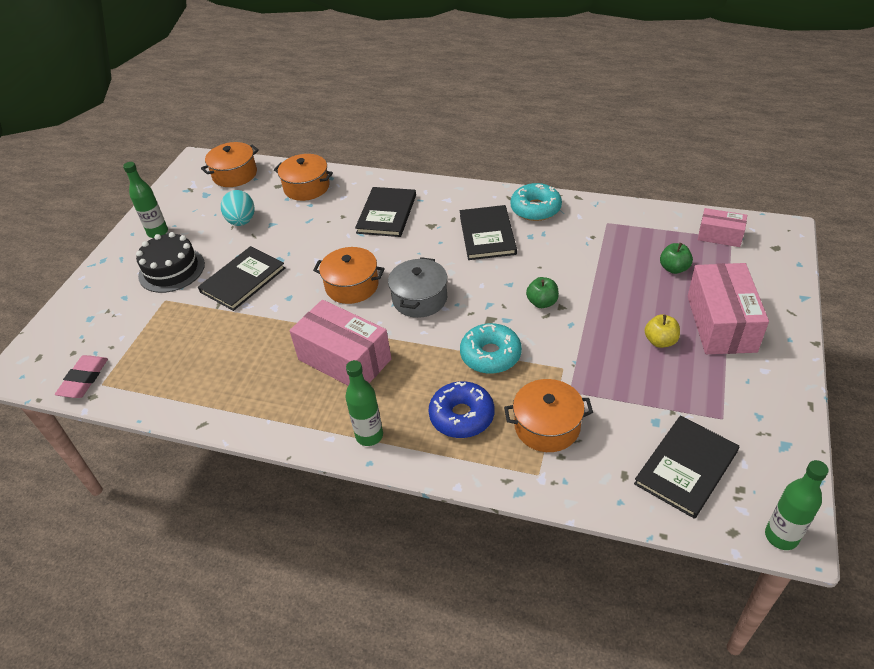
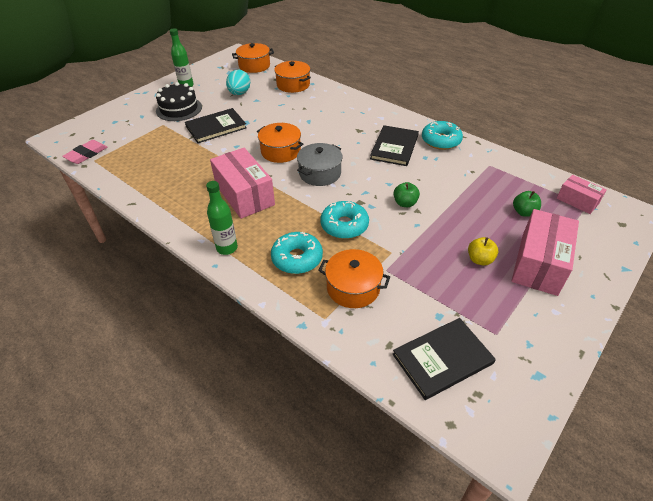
camera: 20 degrees right, 0 degrees up
(386, 214) = (333, 114): black book -> none
(462, 416) = (297, 258): blue donut -> turquoise donut
(781, 536) = (491, 446): green bottle -> none

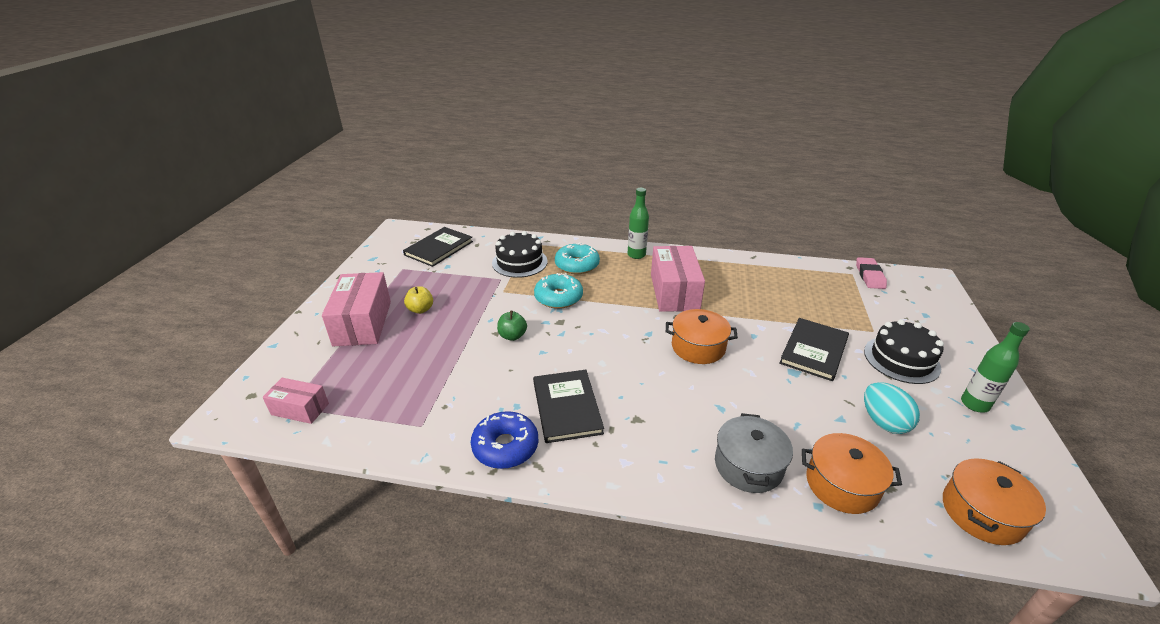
camera: 150 degrees right, 10 degrees down
(244, 195) = (674, 292): pink box -> pink box turned 60 degrees clockwise
(320, 173) = (627, 337): grey pot -> grey pot (748, 465)
(353, 288) = (519, 262): orange pot -> black cake
(441, 141) = (505, 446): turquoise donut -> blue donut
(524, 212) = (374, 370): green apple -> none

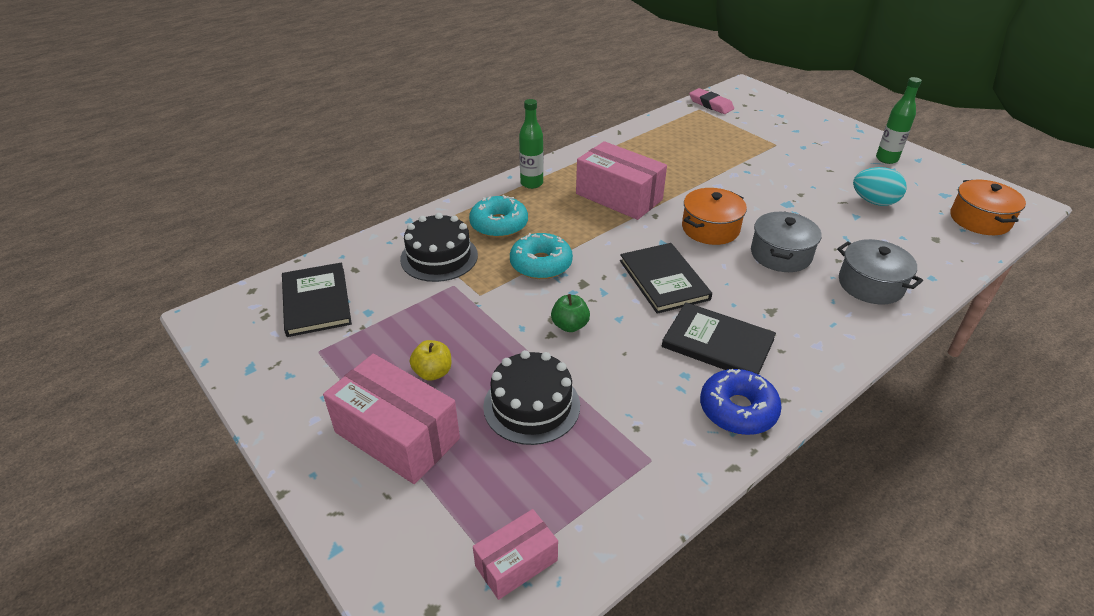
camera: 50 degrees left, 5 degrees up
(716, 396) = (781, 254): none -> grey pot
(813, 350) = (772, 181): black book -> black book (663, 280)
(842, 484) = (919, 255): orange pot -> none
(901, 359) = (818, 154): black cake -> black cake (531, 405)

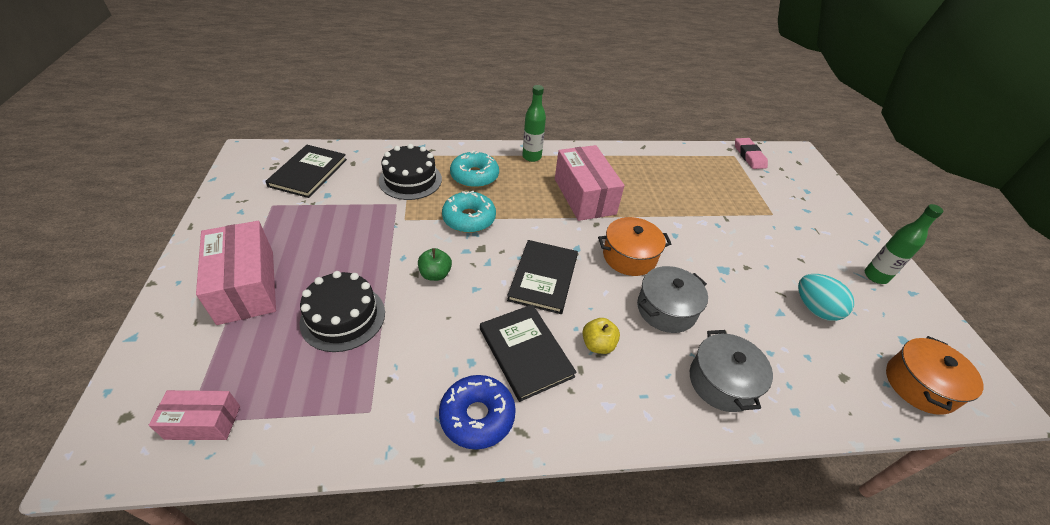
camera: 30 degrees right, 5 degrees up
(433, 372) = (314, 257): yellow apple -> yellow apple (598, 345)

